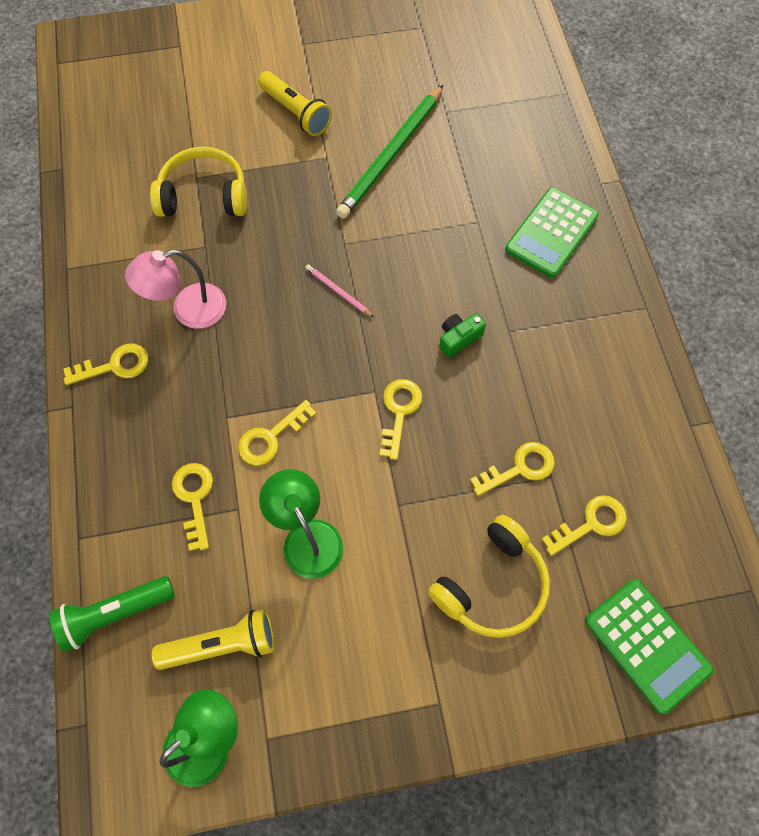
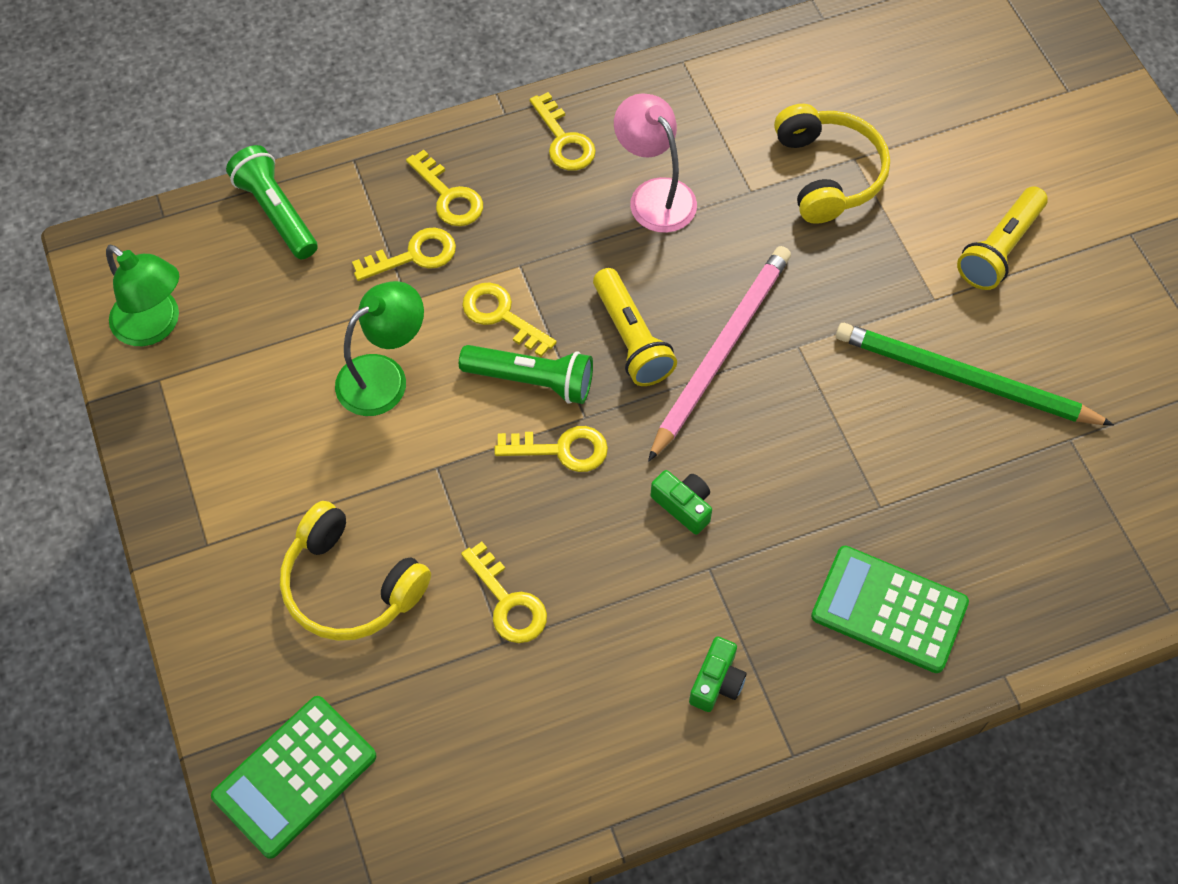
camera: 80 degrees right, 5 degrees down
(222, 644) = (253, 317): yellow flashlight -> yellow flashlight (631, 338)
(335, 424) = (531, 380): none -> green flashlight
(338, 291) = (721, 351): pink pencil -> pink pencil, size x2.32
(591, 523) = (445, 697): yellow key -> yellow key (449, 196)
(593, 342) = (716, 682): none -> green camera

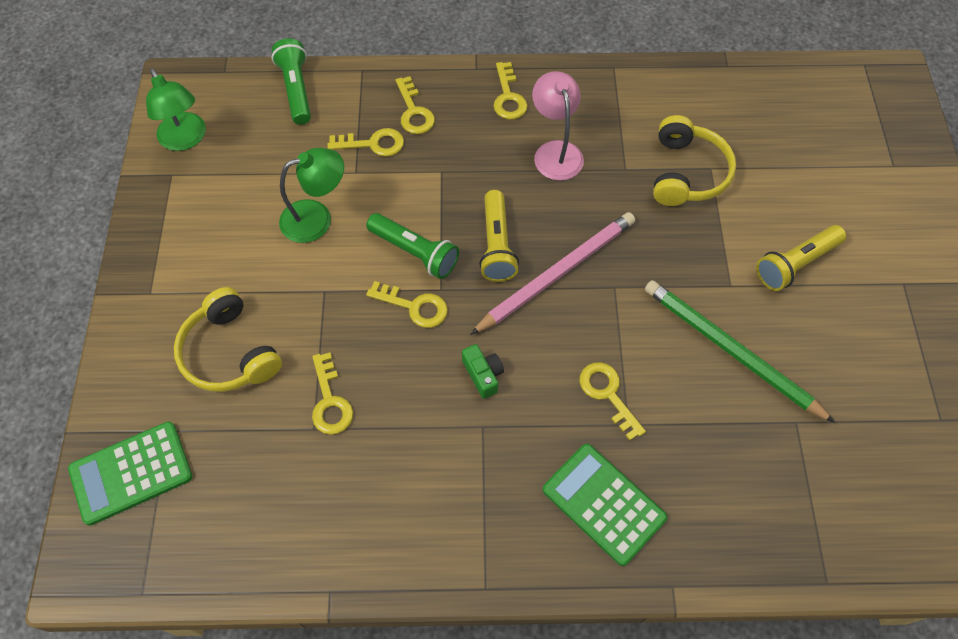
camera: 20 degrees right, 0 degrees up
(501, 316) = (414, 202): yellow key -> yellow key (608, 394)
(716, 682) = (452, 512): green camera -> none

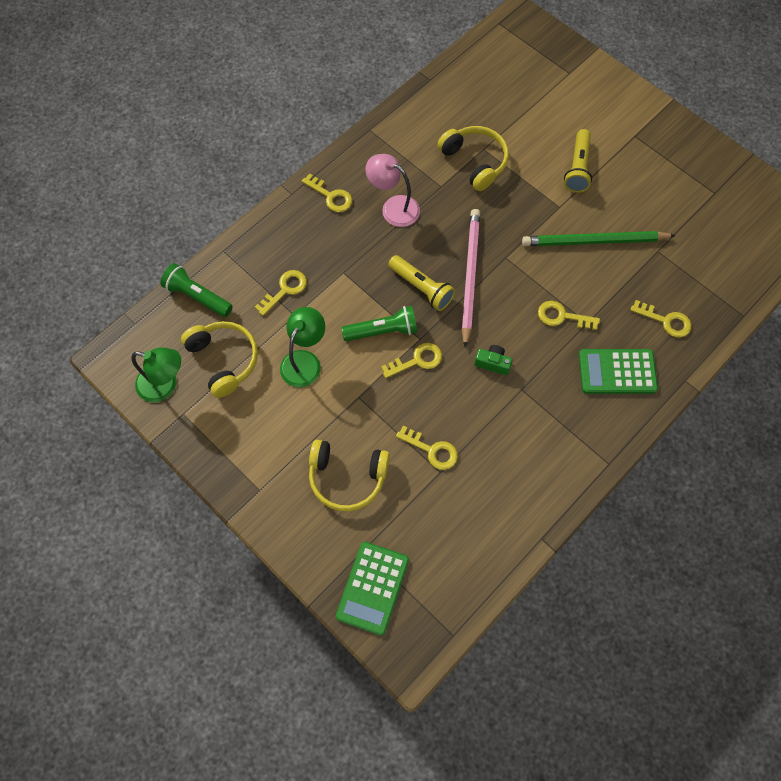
camera: 45 degrees left, 5 degrees up
(254, 159) = (224, 360): none -> yellow headphones
(414, 112) = (286, 250): yellow key -> yellow key (666, 321)

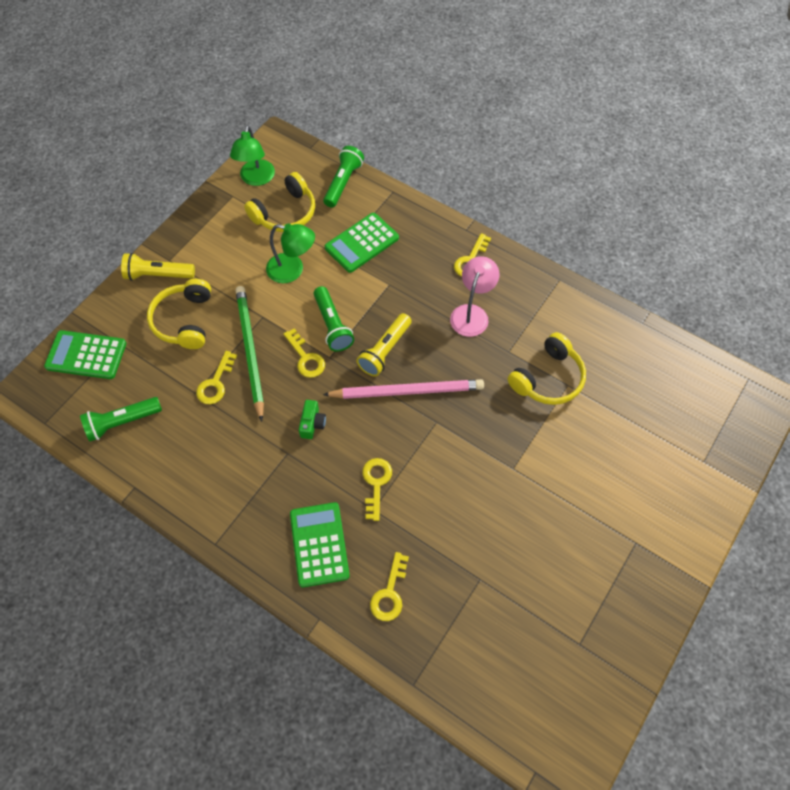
camera: 80 degrees right, 5 degrees down
(285, 290) = (361, 243): yellow key -> green calculator
(465, 549) = (122, 422): none -> green flashlight
(577, 168) = (570, 482): yellow flashlight -> yellow flashlight (158, 275)
(594, 241) = (476, 508): green pencil -> green pencil (250, 351)

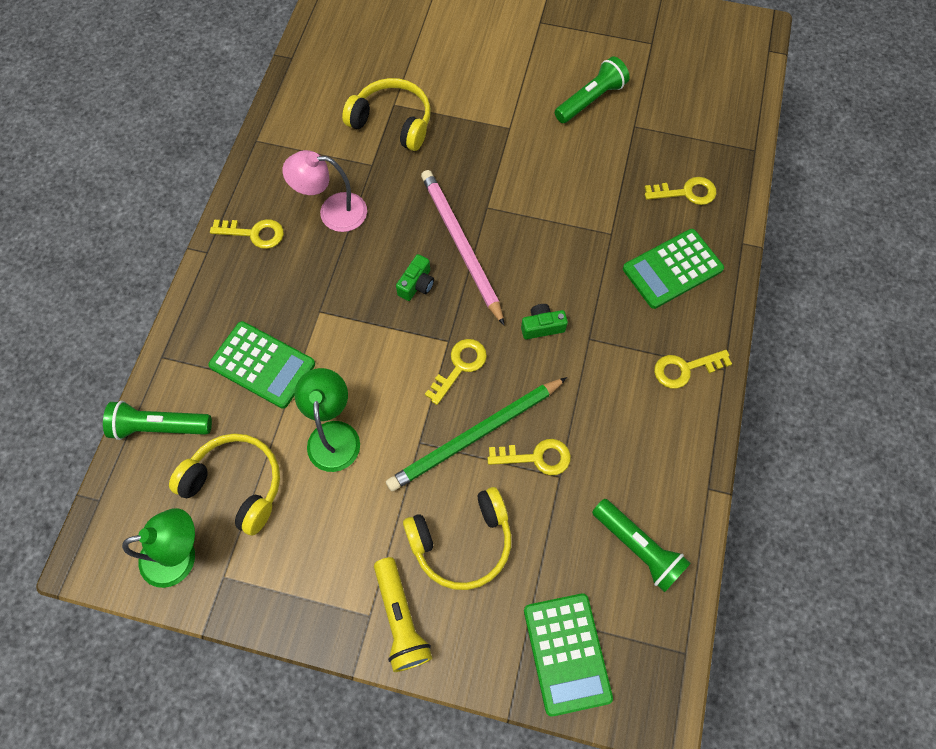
camera: 110 degrees left, 5 degrees up
(332, 325) = (402, 354): green flashlight -> green flashlight (590, 100)
(376, 483) = (582, 240): yellow key -> yellow key (685, 369)
(385, 350) = (417, 284): yellow flashlight -> green camera

